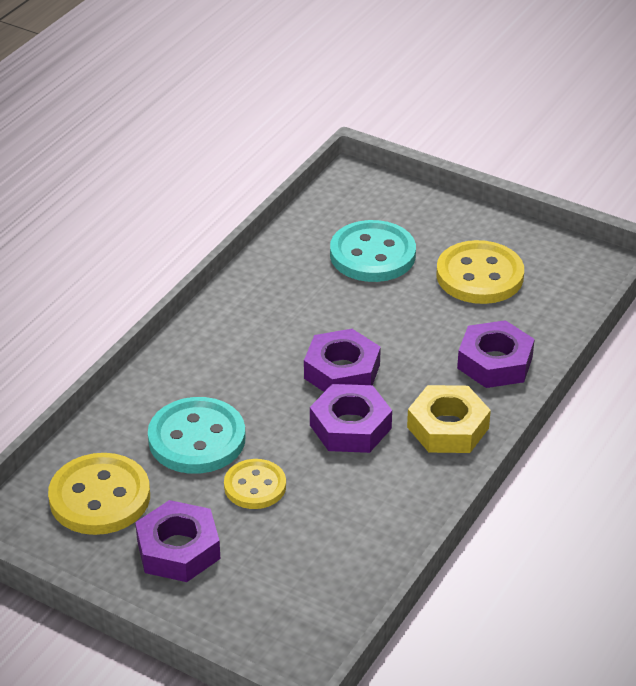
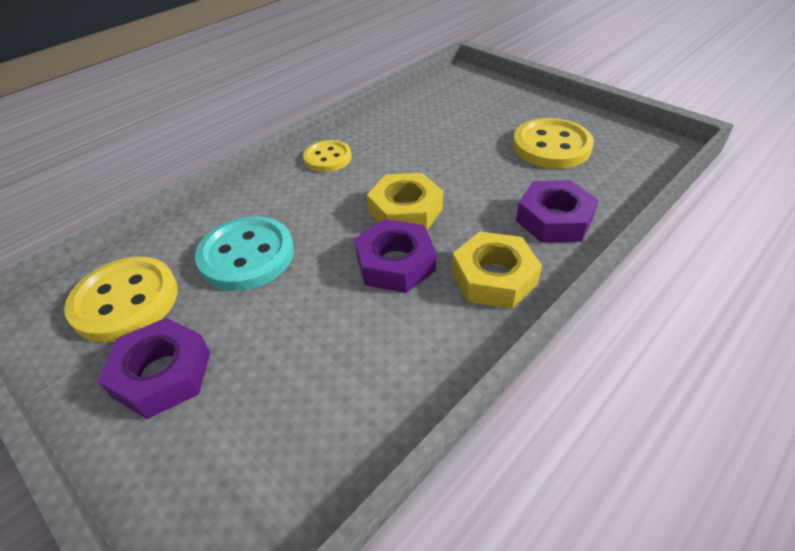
camera: 15 degrees right, 5 degrees up
(255, 486) = (276, 312): yellow button -> yellow button (327, 158)
(342, 371) = (405, 211): purple nut -> yellow nut
(372, 255) = (462, 123): turquoise button -> none

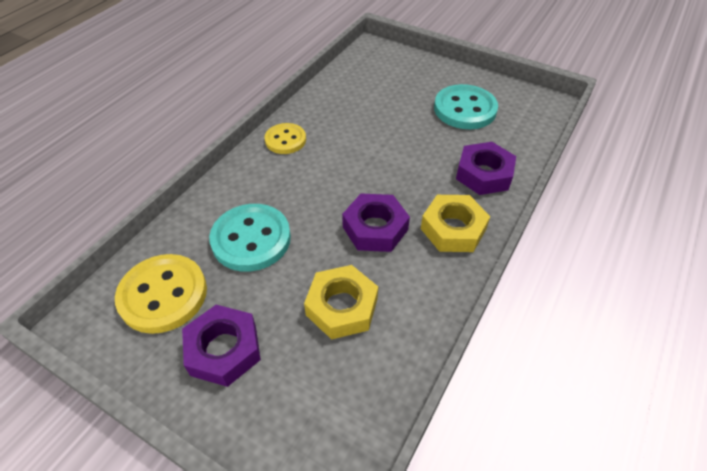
camera: 15 degrees left, 5 degrees up
(405, 211) = (368, 181): yellow nut -> yellow nut (342, 307)
(551, 146) = (465, 109): yellow button -> turquoise button

